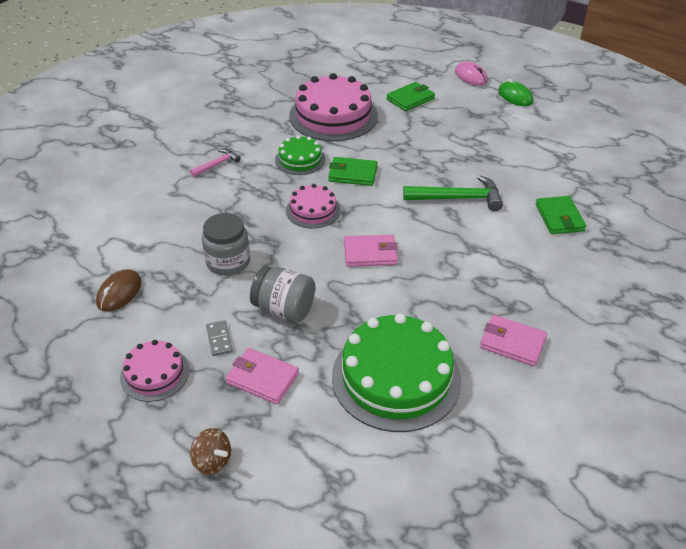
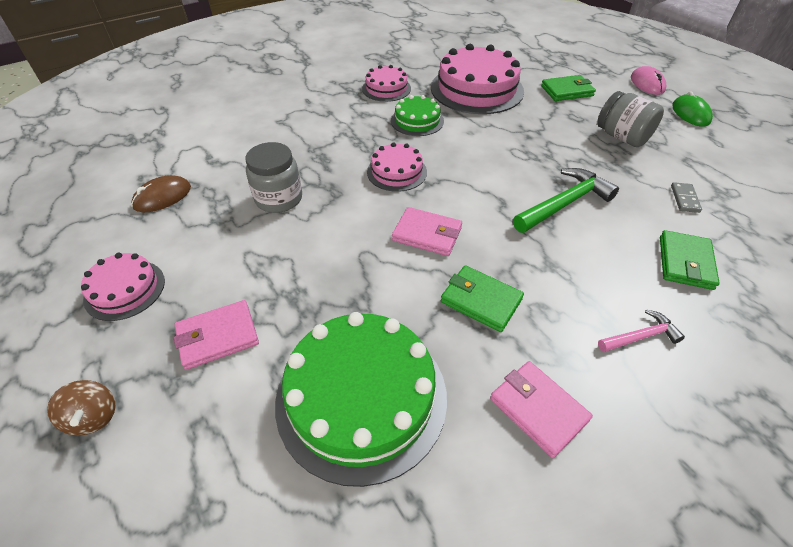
camera: 25 degrees right, 5 degrees up
(217, 164) = (337, 106): pink hammer -> pink hammer (641, 336)
(219, 339) = (210, 276): grey domino -> grey domino (684, 199)
(251, 135) = (386, 88): none -> pink cake
(262, 378) = (218, 337): pink wallet -> pink wallet turned 75 degrees counterclockwise
(284, 309) = (296, 266): grey jar -> grey jar (622, 137)
(352, 174) = (461, 147): green wallet -> green wallet (481, 300)
(458, 198) = (564, 203): green hammer -> green hammer turned 60 degrees counterclockwise

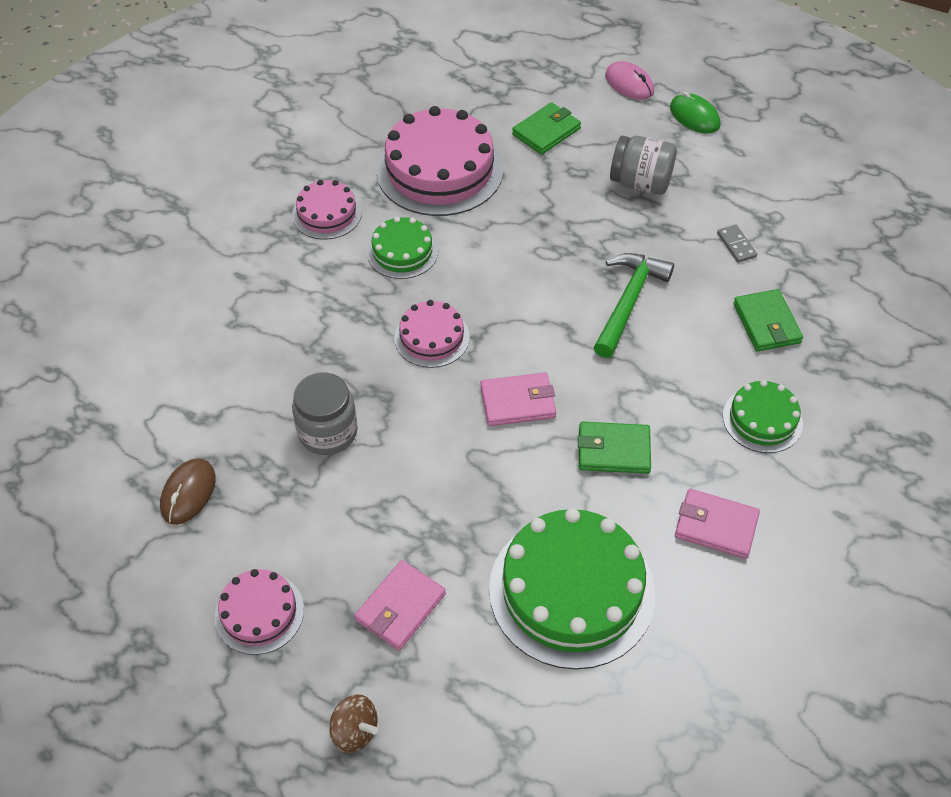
camera: 30 degrees left, 5 degrees up
(641, 336) = (762, 419): pink hammer -> green cake

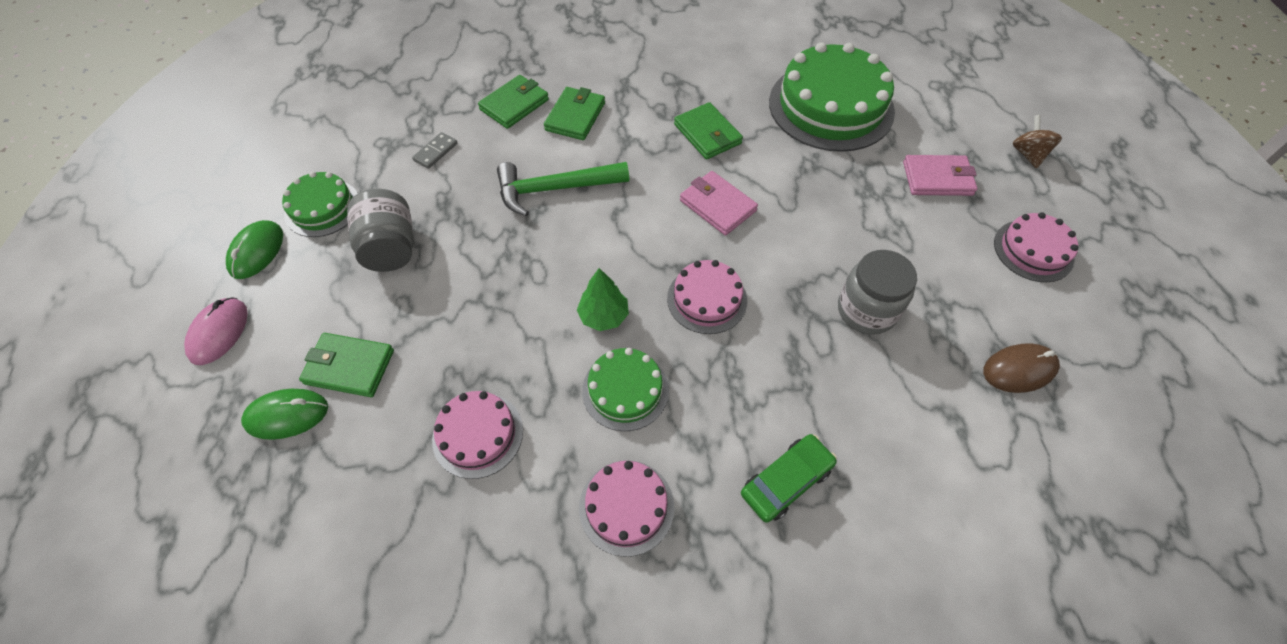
camera: 125 degrees left, 5 degrees up
(263, 296) = (786, 481): none -> green car
(439, 170) = (478, 434): pink cake -> pink cake, size x0.53
(472, 270) = (604, 316): none -> green tree
(533, 96) = (287, 415): none -> green mouse
(716, 360) = (575, 116): none -> green wallet
(716, 526) = (716, 65): pink wallet -> none
(762, 419) = (610, 75): green cake -> green cake (322, 208)

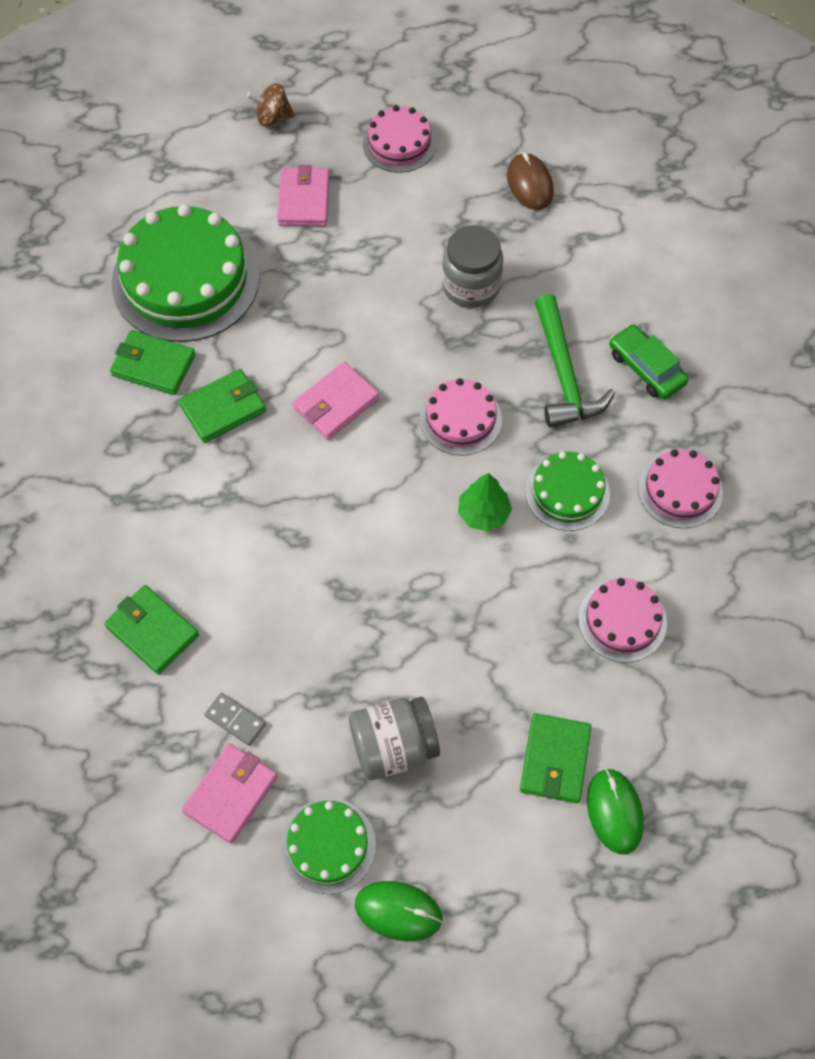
camera: 90 degrees left, 5 degrees up
(219, 332) = (517, 920): pink mouse -> none
(378, 152) = (231, 794): none -> pink wallet
(555, 189) = (305, 572): green hammer -> green hammer (564, 374)
(575, 116) = (181, 555): green wallet -> green wallet (153, 365)

